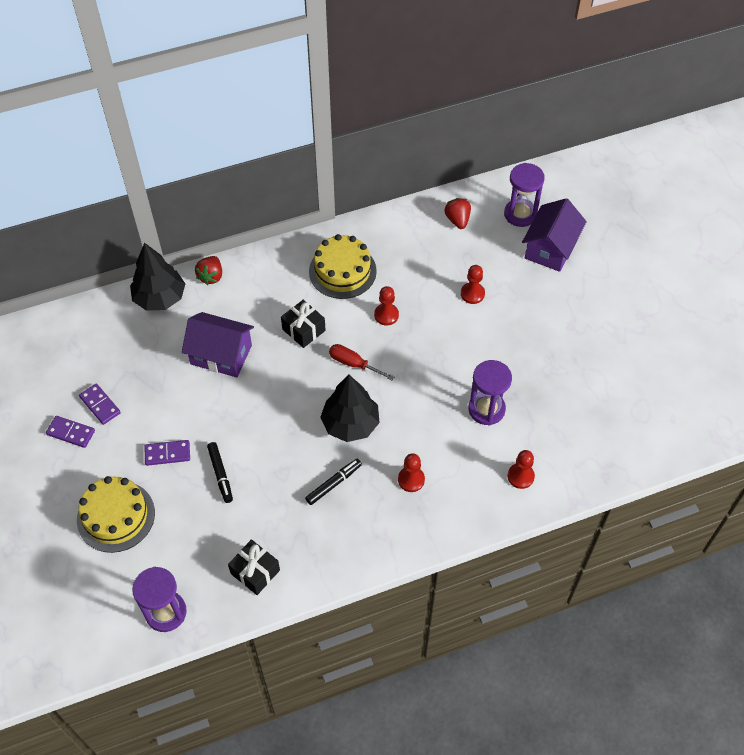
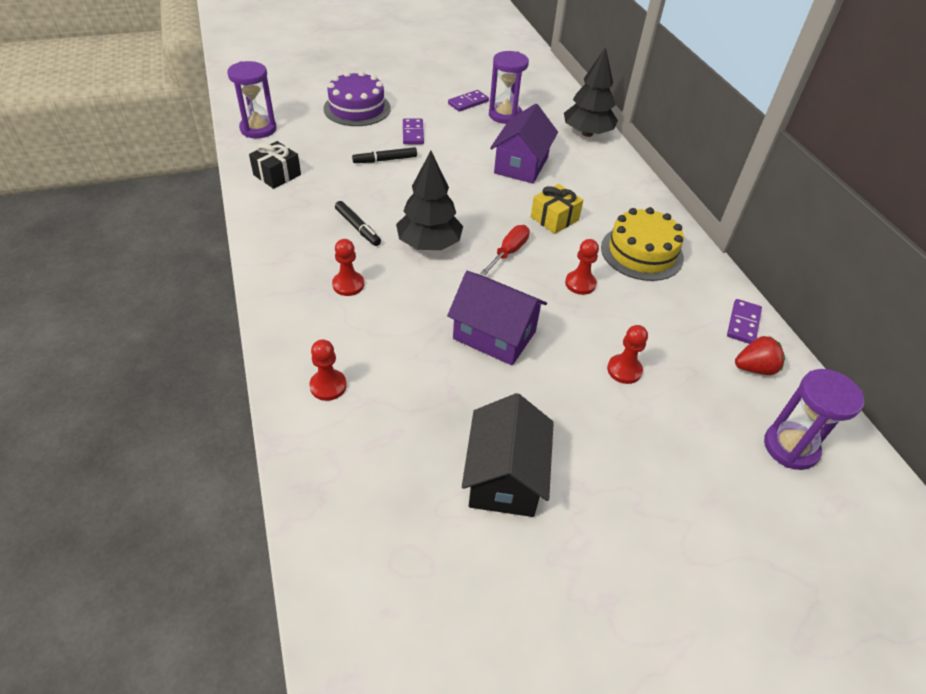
camera: 90 degrees right, 10 degrees down
(71, 432) = (442, 90): purple domino -> purple domino (743, 323)
(116, 516) = (357, 108): yellow cake -> purple cake
(211, 276) = (618, 162): red strawberry -> none
(304, 330) = (554, 219): black gift -> yellow gift
(486, 409) = (435, 363): purple hourglass -> purple hourglass (505, 115)
(550, 248) = (730, 479): purple house -> purple house (494, 335)
(573, 364) = (505, 477): none -> black house

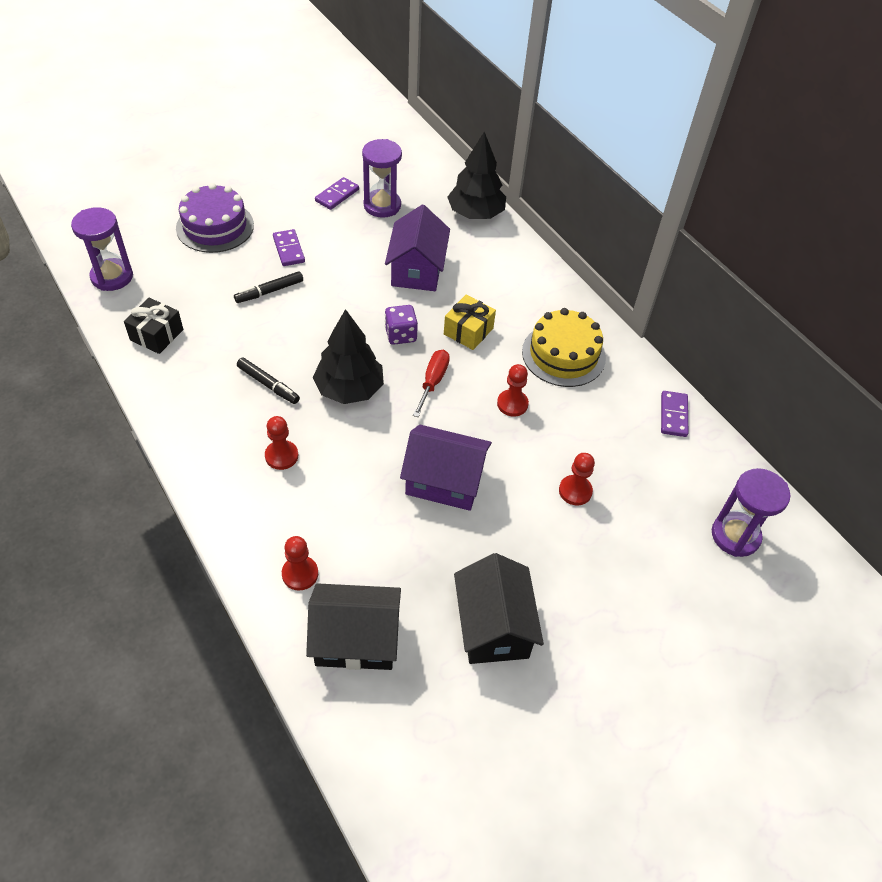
camera: 15 degrees left, 5 degrees up
(361, 457) = (356, 639): none -> black house
(490, 211) = (400, 335): none -> purple dice
(754, 368) = (691, 462): red strawberry -> none

